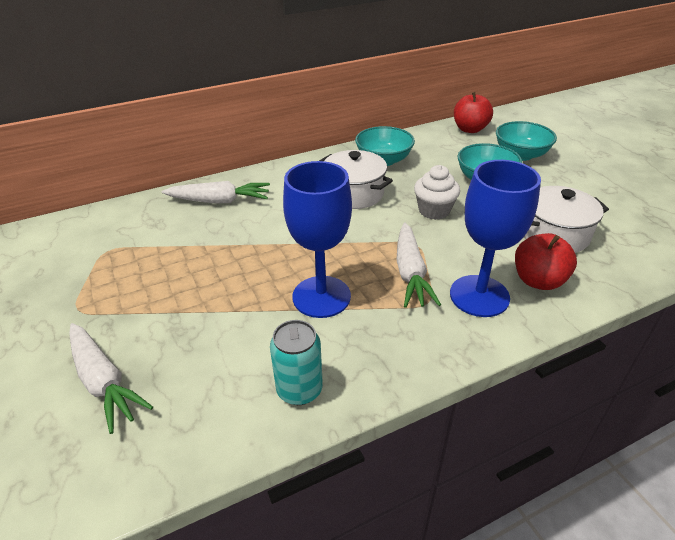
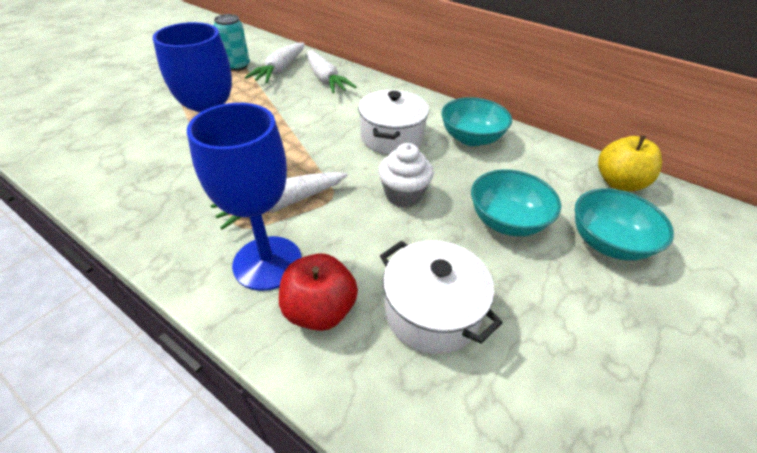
camera: 60 degrees right, 5 degrees up
(104, 382) = (108, 105): white carrot -> white carrot (280, 70)
(299, 389) = (110, 183): turquoise can -> turquoise can (237, 66)
(470, 129) = (618, 183): red apple -> yellow apple

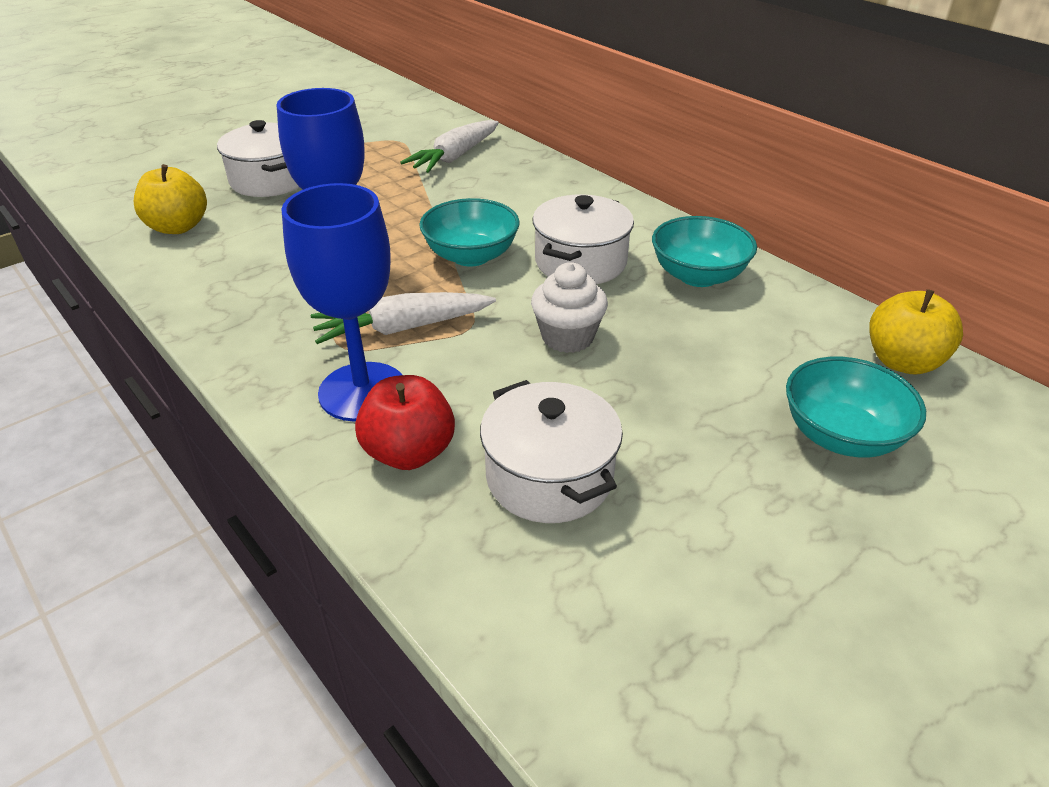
camera: 15 degrees right, 5 degrees down
(81, 143) = (178, 227): none -> yellow apple
(148, 99) = (270, 180): none -> white pot
(237, 66) = (397, 147): turquoise can -> none
(325, 79) = (514, 175): white carrot -> none
(507, 221) = (701, 388): turquoise bowl -> turquoise bowl (471, 256)

